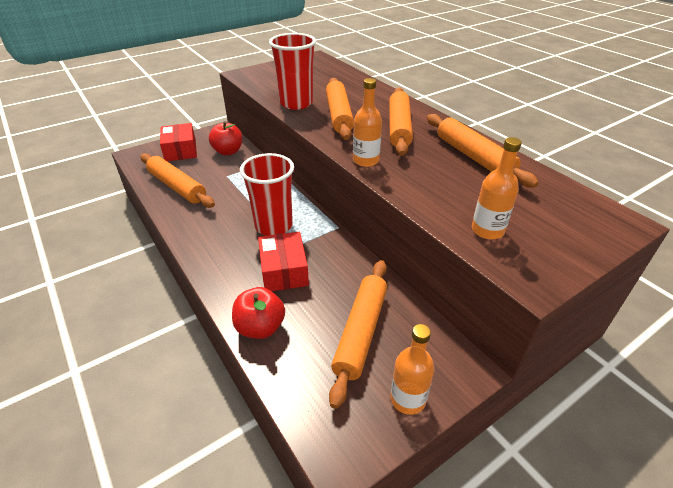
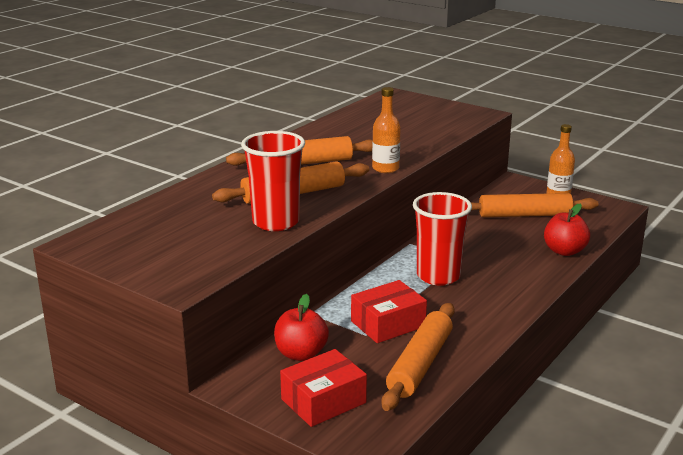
camera: 110 degrees left, 15 degrees down
(284, 270) = (495, 256): red box -> red box (388, 324)
(473, 157) = (341, 132): orange rolling pin -> none
(487, 230) = (444, 124): orange bottle -> none

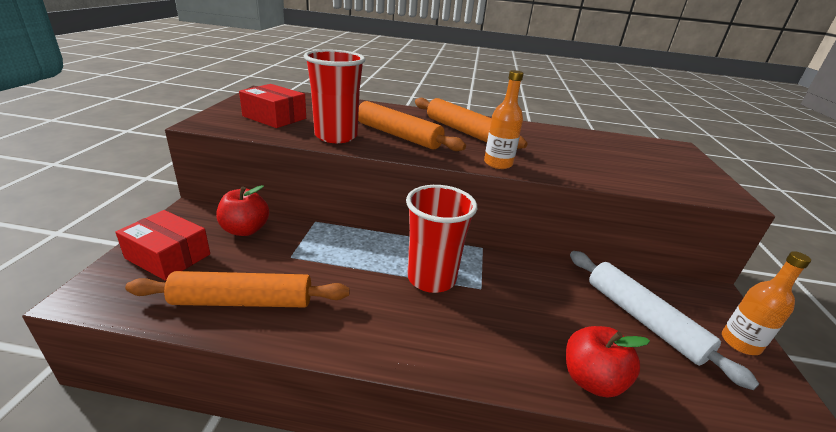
camera: 60 degrees right, 5 degrees up
(388, 324) = (316, 265): red box -> red box (274, 117)
(524, 215) = (642, 320): orange rolling pin -> white rolling pin

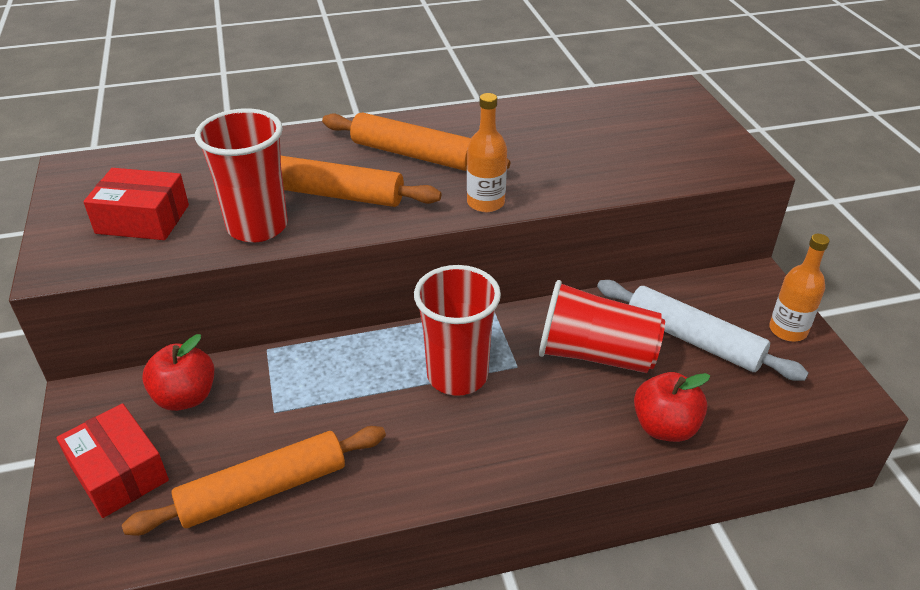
camera: 20 degrees left, 10 degrees up
(168, 256) = (119, 472): red box -> red box turned 45 degrees clockwise
(549, 301) = (595, 354): none -> red cup

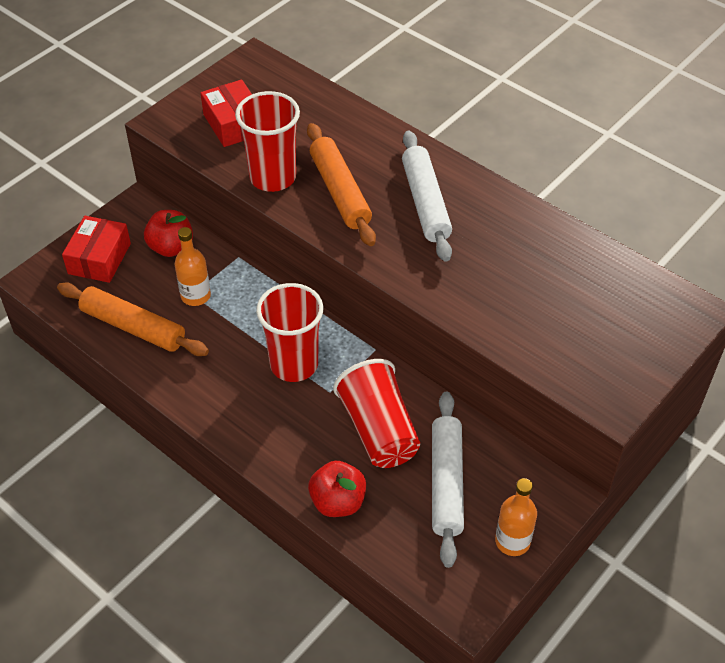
camera: 55 degrees right, 10 degrees up
(413, 154) = (425, 202): orange rolling pin -> white rolling pin
(485, 203) = (403, 272): orange bottle -> orange bottle (195, 296)

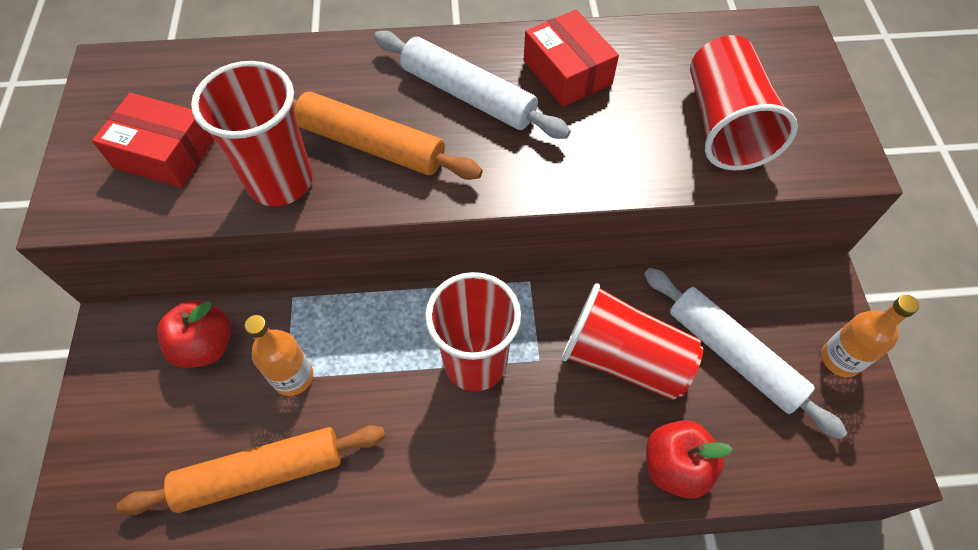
camera: 45 degrees left, 10 degrees up
(99, 258) = (131, 428): red box -> red box (567, 72)
(559, 327) = (724, 125): none -> red cup

